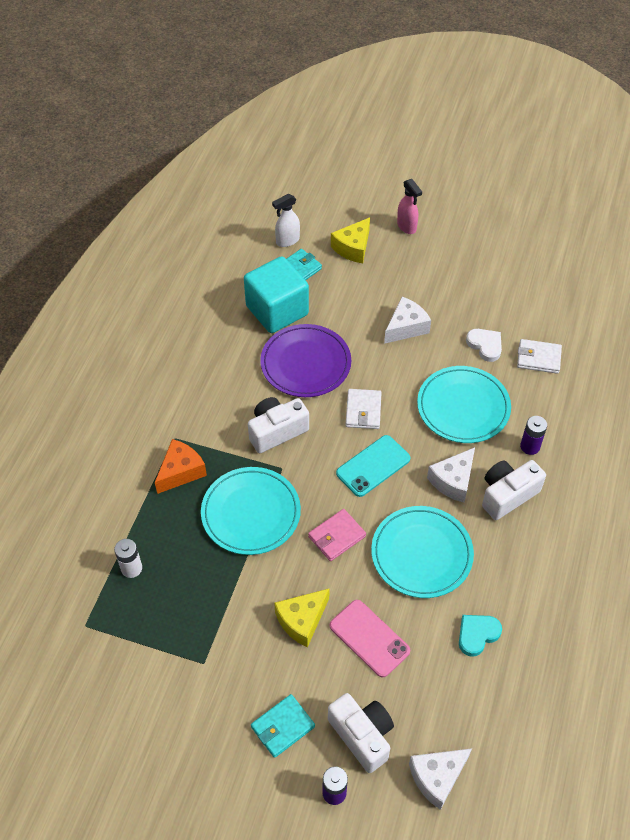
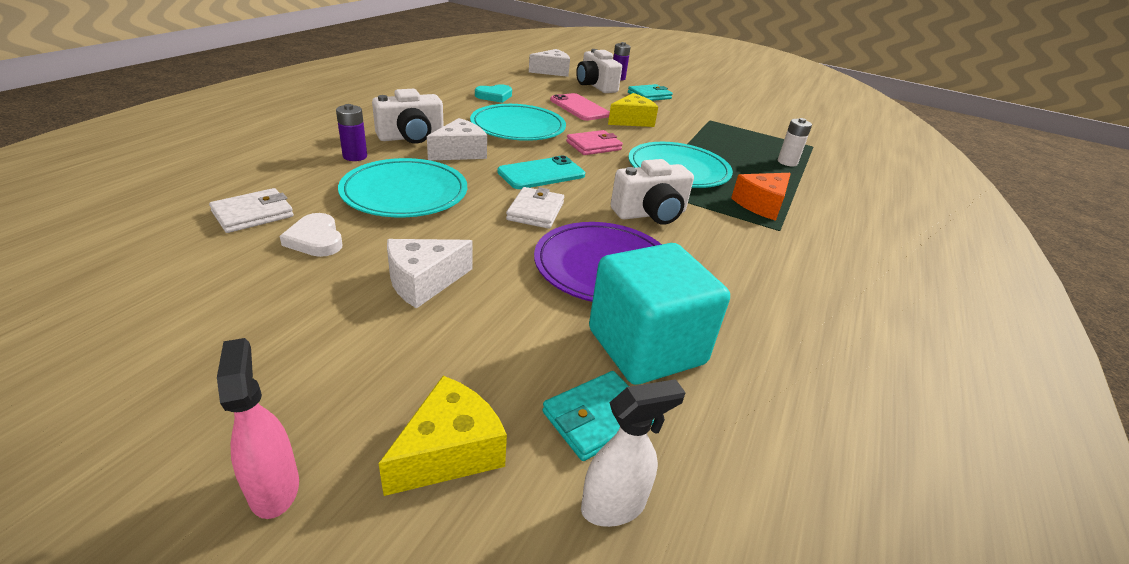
camera: 175 degrees left, 20 degrees down
(538, 358) = (253, 214): white wallet -> white wallet turned 60 degrees counterclockwise

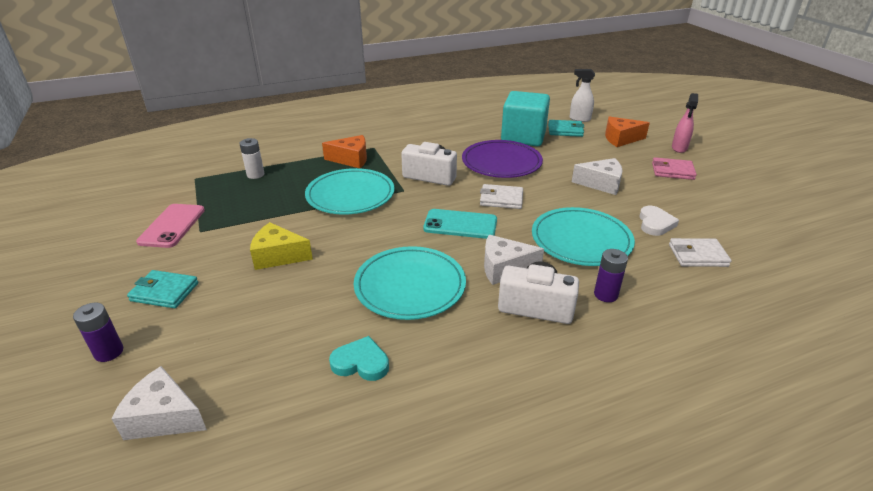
camera: 135 degrees left, 0 degrees up
(449, 451) = (621, 139): yellow cheese -> orange cheese
(535, 211) = (501, 199): white wallet -> white wallet turned 45 degrees clockwise
(579, 108) = (293, 297): pink phone -> pink phone (172, 226)
(593, 146) = (374, 237): pink wallet -> pink wallet (672, 171)
(595, 86) = (184, 340): white camera -> none

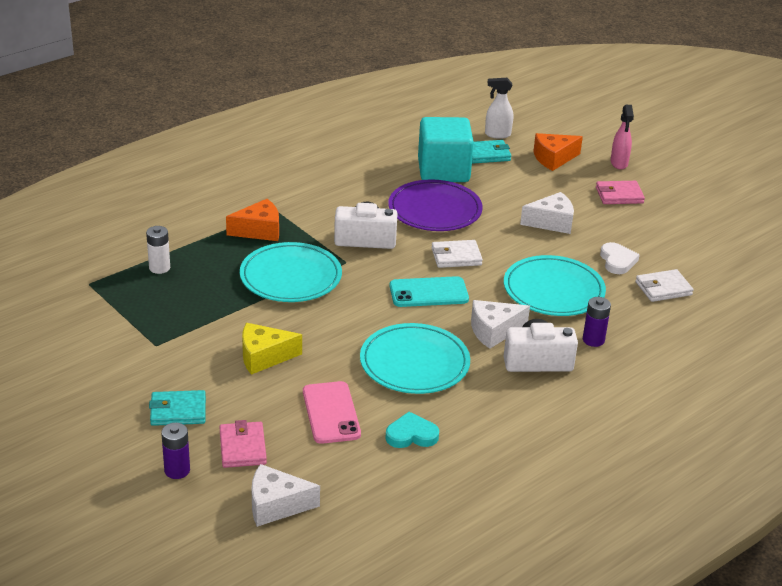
camera: 20 degrees left, 0 degrees up
(172, 226) = (118, 344): pink phone -> pink phone (331, 413)
(188, 341) = (242, 447): none -> pink wallet

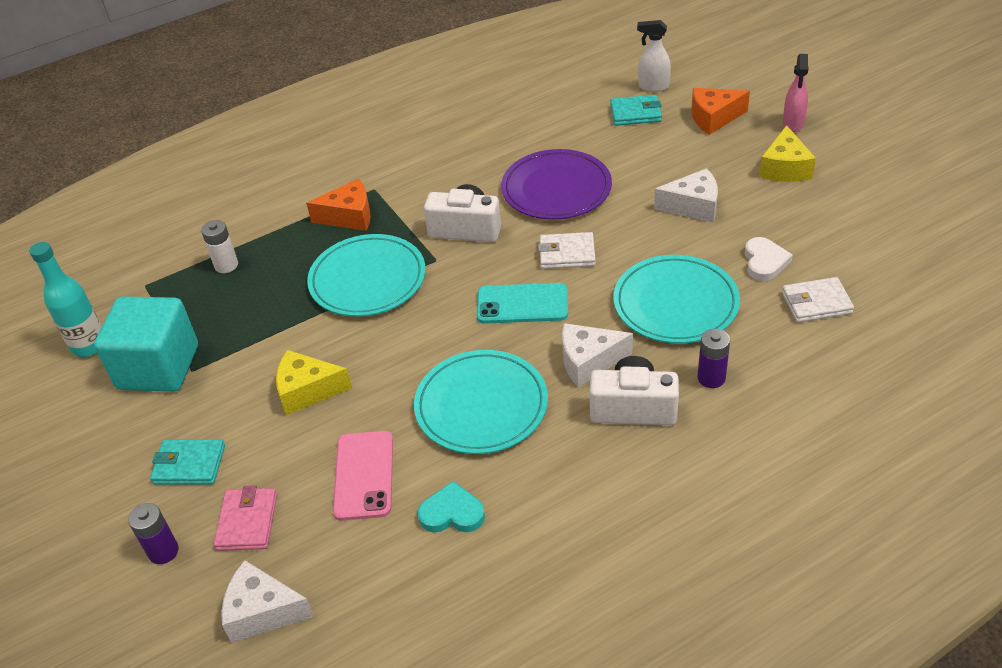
camera: 15 degrees right, 10 degrees up
(53, 329) = (89, 345): none -> turquoise bottle
(443, 171) = (579, 136): turquoise cube -> turquoise cube (158, 367)
(619, 195) = (785, 168): pink wallet -> yellow cheese

